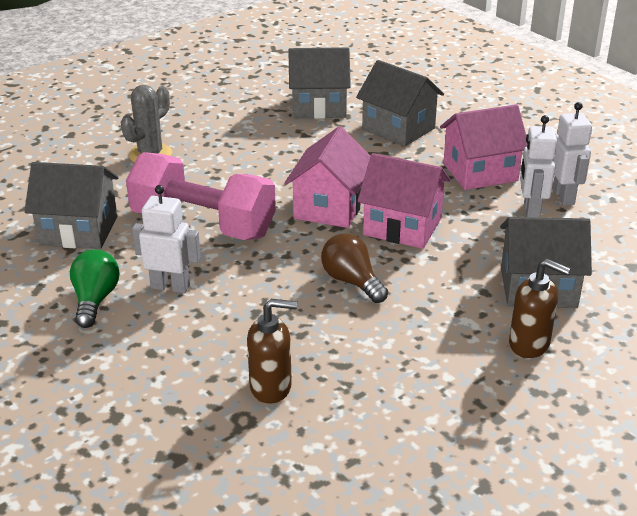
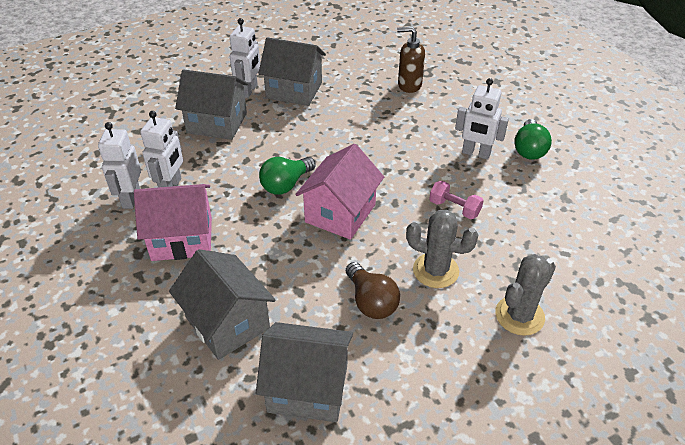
camera: 170 degrees left, 10 degrees up
(78, 231) = (564, 215): grey house -> grey house (294, 90)
(203, 224) = (454, 208): pink dumbbell -> pink dumbbell, size x0.41
(224, 174) = (435, 270): none -> grey cactus
(352, 281) = (343, 142): brown light bulb -> brown light bulb (371, 302)
(402, 226) = (286, 185): pink house -> green light bulb
(529, 344) = (249, 90): brown soap dispenser -> white robot

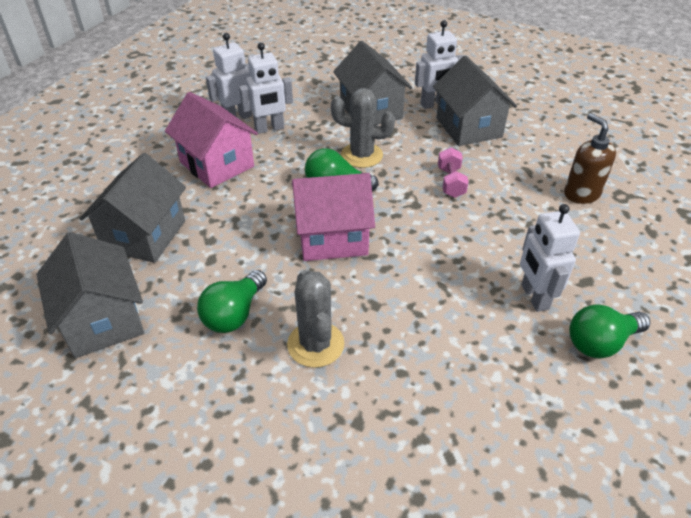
camera: 55 degrees right, 0 degrees up
(371, 302) = (234, 314): brown light bulb -> green light bulb
(454, 208) = (424, 318): pink dumbbell -> pink dumbbell (451, 182)
(519, 315) = (306, 450): grey cactus -> grey cactus (362, 155)

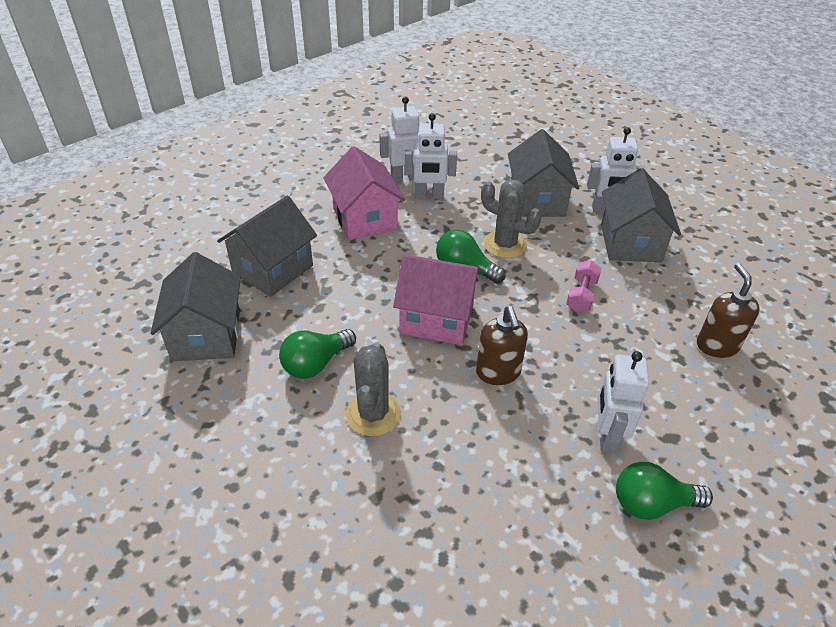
camera: 20 degrees right, 0 degrees up
(413, 270) = (498, 373): none -> brown soap dispenser

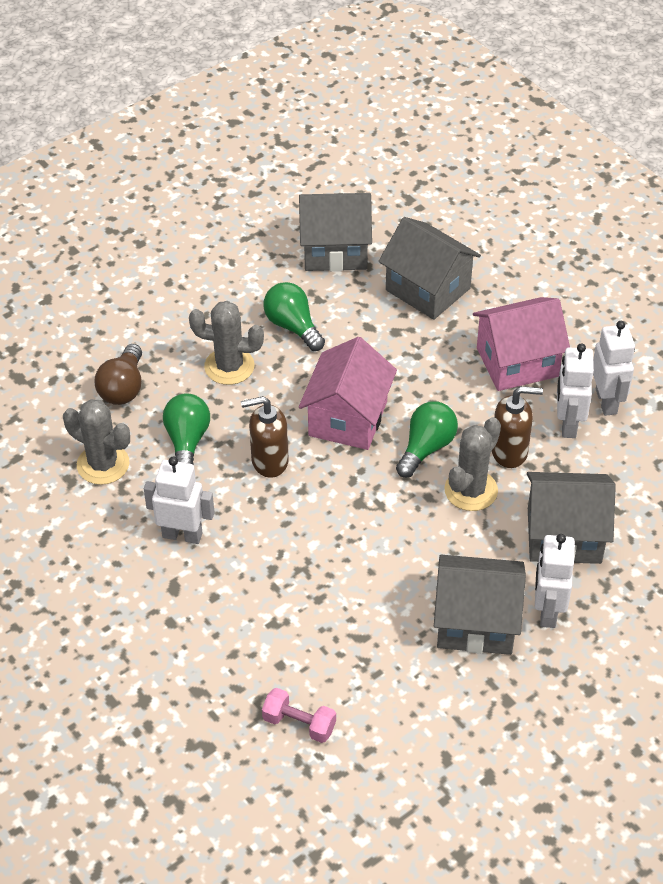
camera: 95 degrees right, 5 degrees up
(410, 516) = (123, 388): none -> brown light bulb
(530, 524) = (103, 464): none -> grey cactus
(581, 295) = (378, 551): pink dumbbell -> pink dumbbell (299, 724)
(652, 504) = (106, 553): green light bulb -> green light bulb (187, 441)
(717, 345) = (291, 665): brown soap dispenser -> brown soap dispenser (510, 452)

